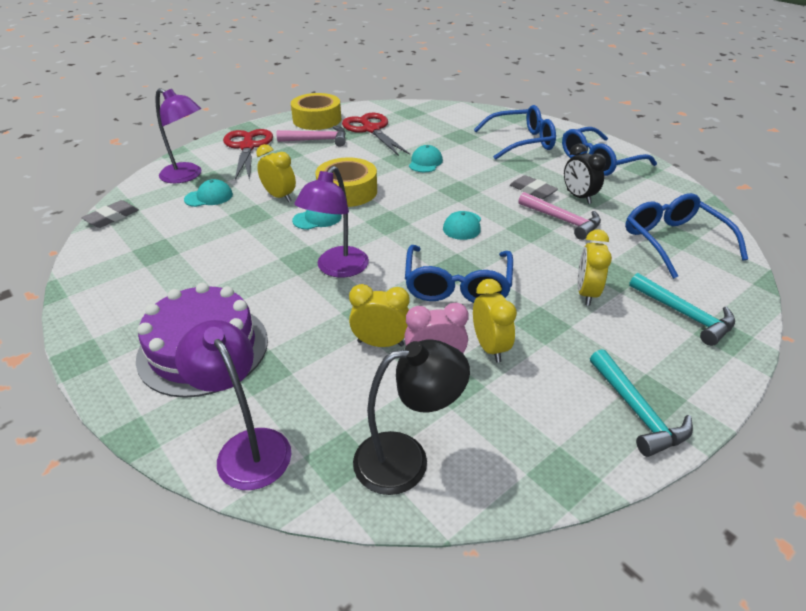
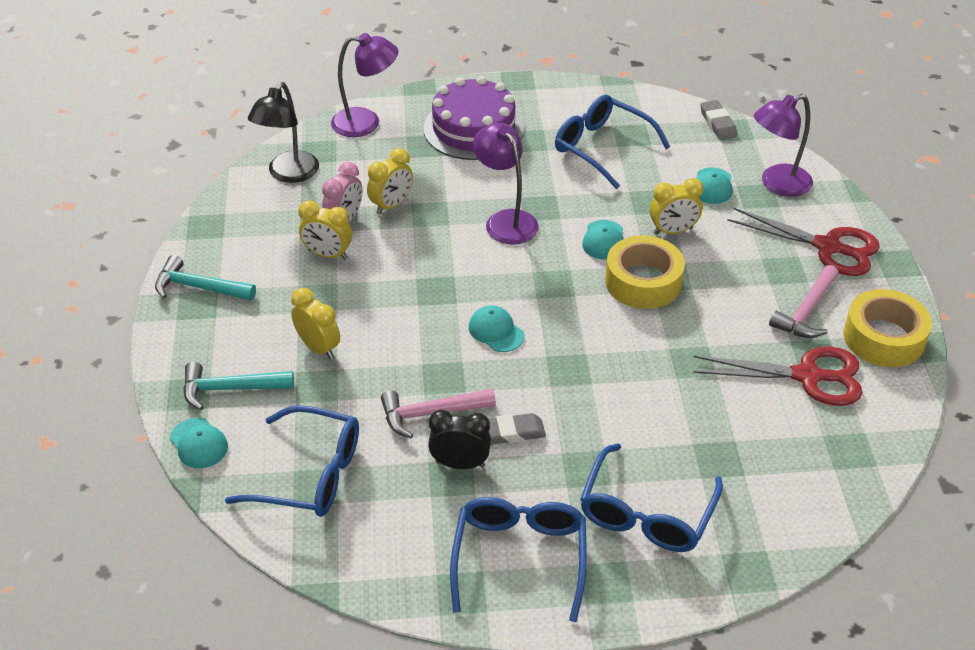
camera: 125 degrees right, 5 degrees up
(425, 162) = (662, 378): turquoise cap -> turquoise cap (199, 443)
(457, 285) = (411, 277): blue glasses -> blue glasses (602, 148)

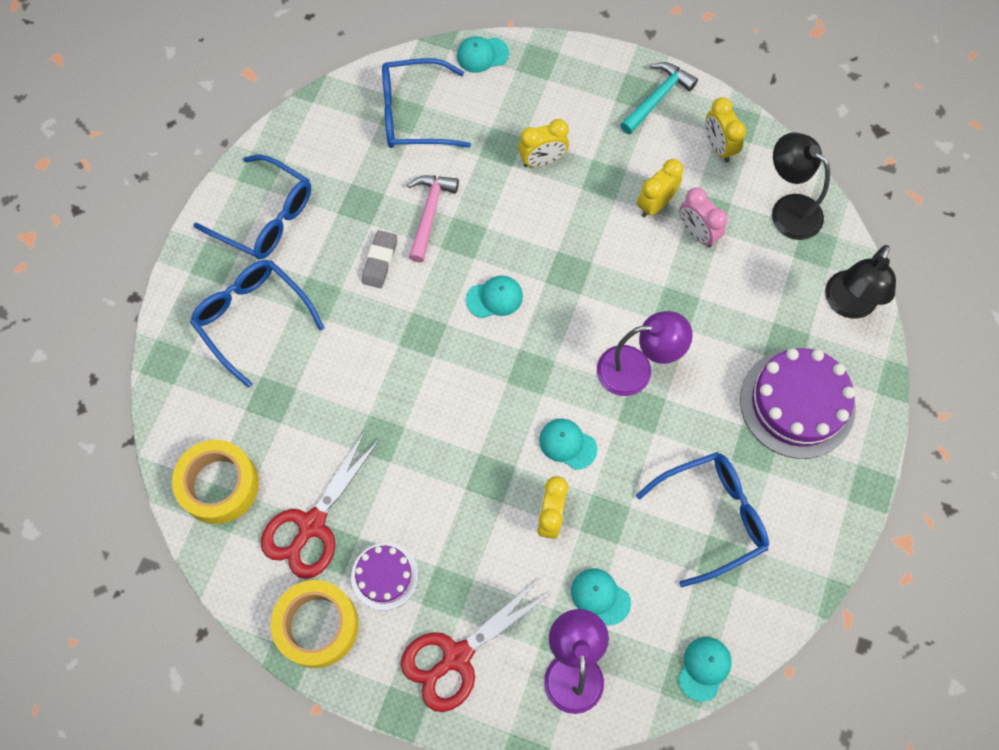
camera: 115 degrees right, 25 degrees up
(230, 389) = (527, 89): turquoise hammer -> none
(310, 474) = (414, 114): blue glasses -> blue glasses turned 45 degrees clockwise
(366, 123) = (847, 305): purple lamp -> black lamp
(391, 205) = (702, 279): yellow clock -> yellow clock (718, 147)
(460, 464) = (369, 213): black clock -> none
(643, 282) = (495, 450): yellow tape -> yellow tape (219, 485)
(718, 123) = (704, 668): grey eraser -> turquoise cap
(807, 311) = (384, 576): pink hammer -> purple cake

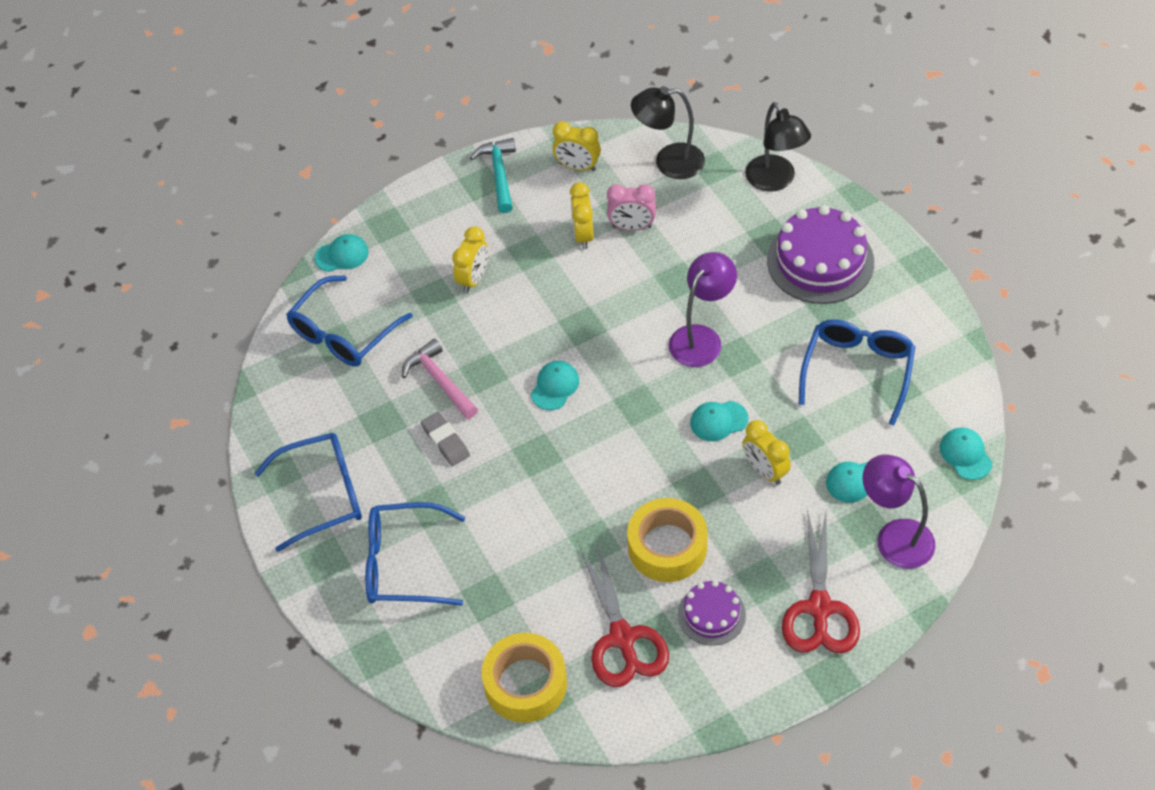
camera: 45 degrees left, 15 degrees down
(317, 625) = (709, 689): yellow tape -> yellow tape (667, 547)
(482, 55) = (342, 255): turquoise cap -> turquoise cap turned 135 degrees counterclockwise

